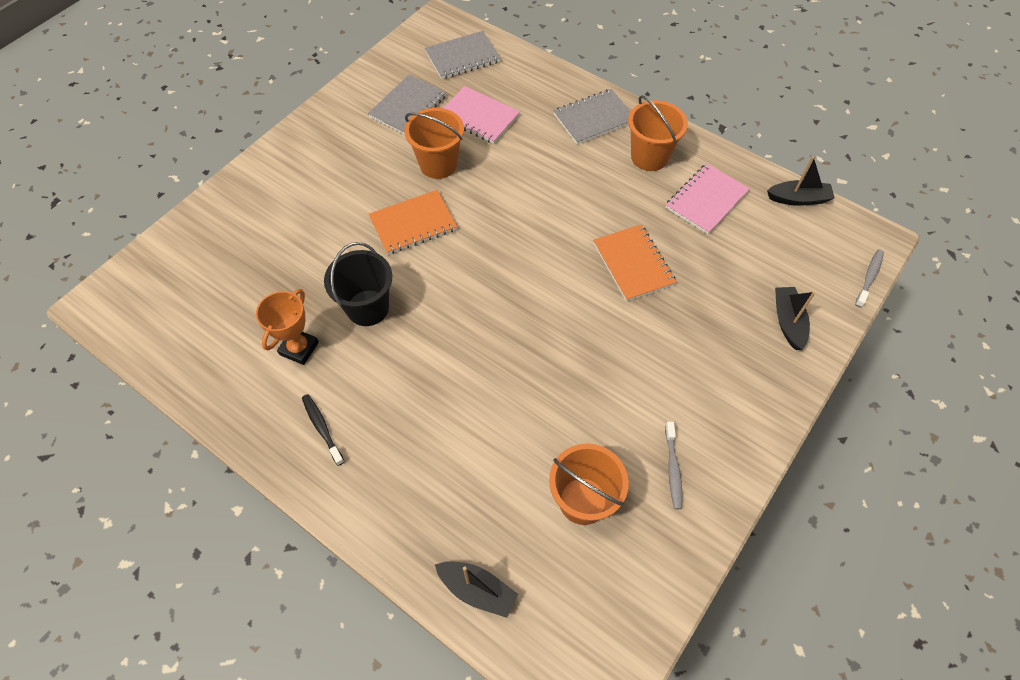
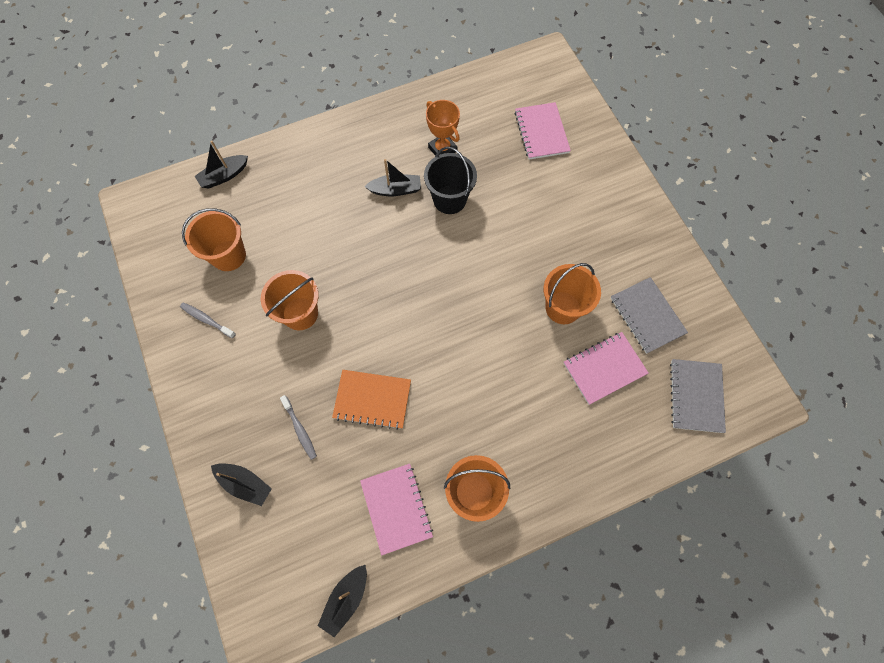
camera: 120 degrees right, 10 degrees up
(227, 263) = (541, 132): none -> pink notebook
(322, 428) = (376, 141): black toothbrush -> none
(384, 368) = (395, 190): none -> black boat
(413, 224) = (509, 260): orange notebook -> none
(594, 118) = (549, 471): grey notebook -> none
(597, 376) = (300, 313): none -> orange bucket
(869, 277) = (232, 592): grey toothbrush -> grey toothbrush (300, 429)

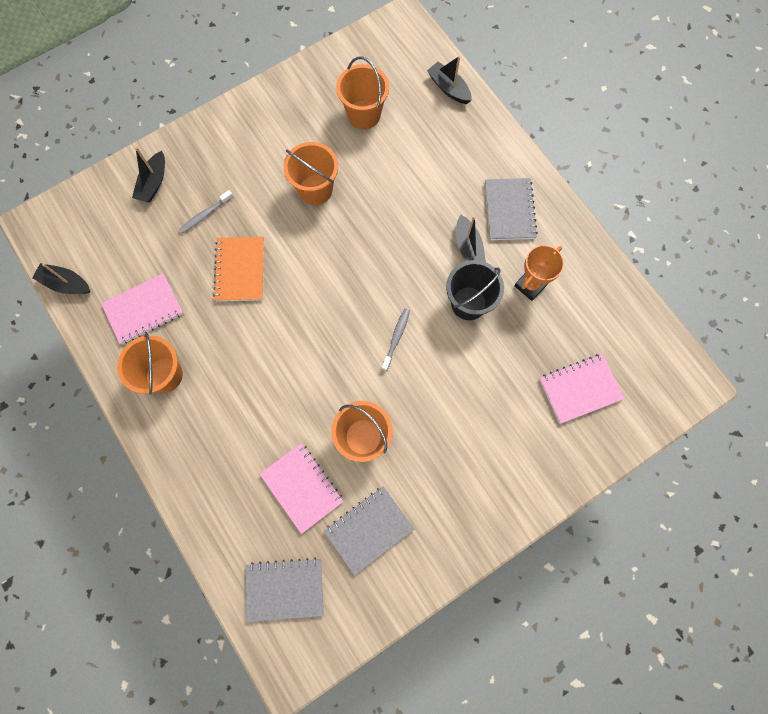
camera: 80 degrees right, 5 degrees up
(207, 320) = (296, 114): grey toothbrush -> grey toothbrush (396, 338)
(367, 151) = (509, 210): none -> grey notebook

